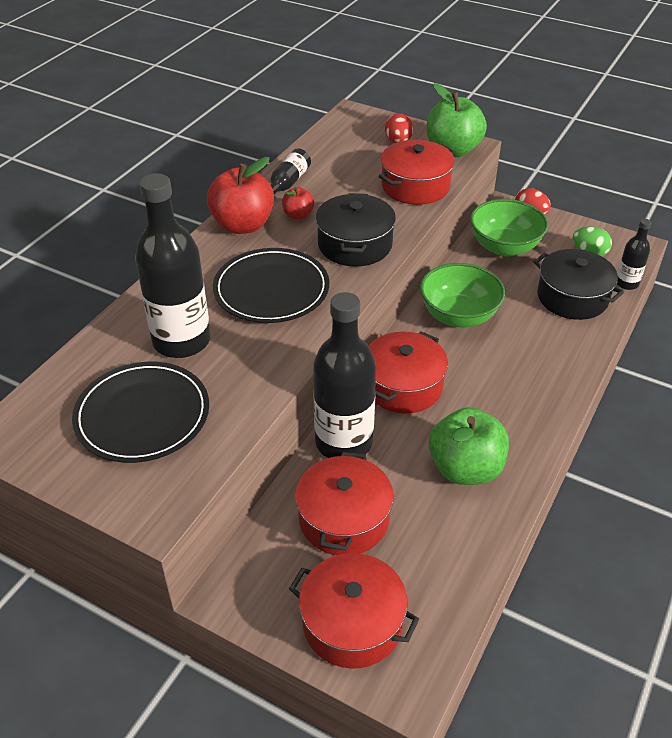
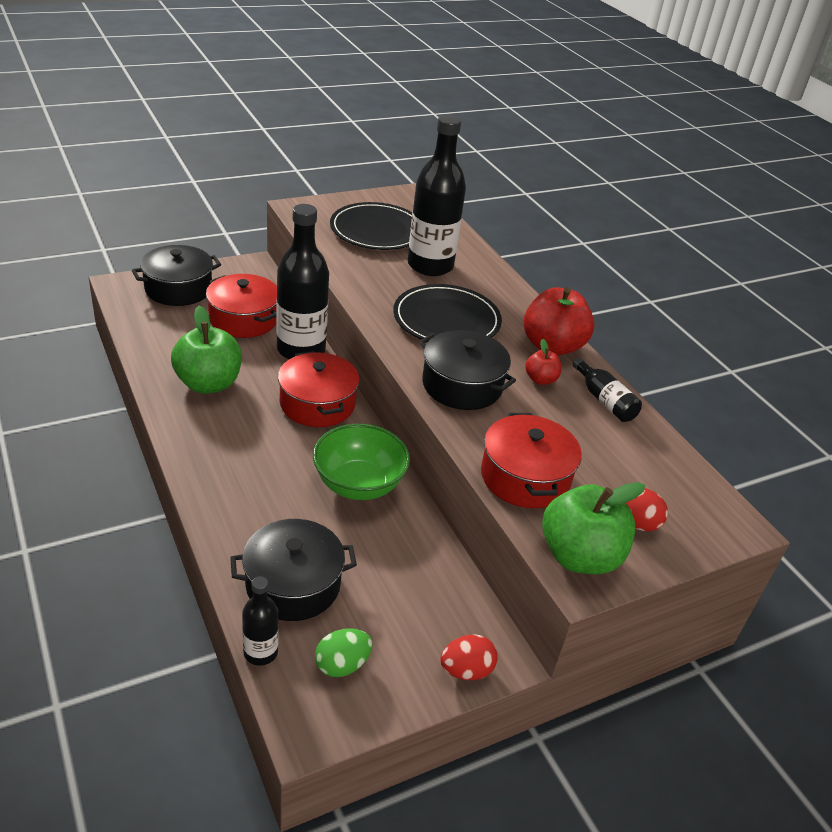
camera: 120 degrees right, 5 degrees down
(352, 623) = (178, 289): red pot -> black pot
(504, 247) = (425, 594): green bowl -> none

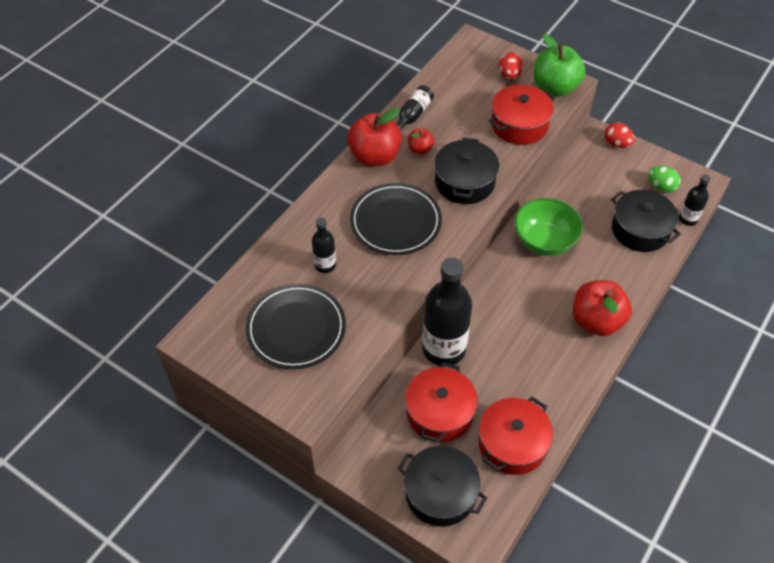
camera: 115 degrees left, 15 degrees up
(208, 383) = (534, 378): green apple -> none
(217, 461) = (596, 321): none -> red apple
(317, 404) = (493, 303): red pot -> red pot (512, 444)
(430, 265) = (325, 265): black bottle -> black bottle, size x0.49

